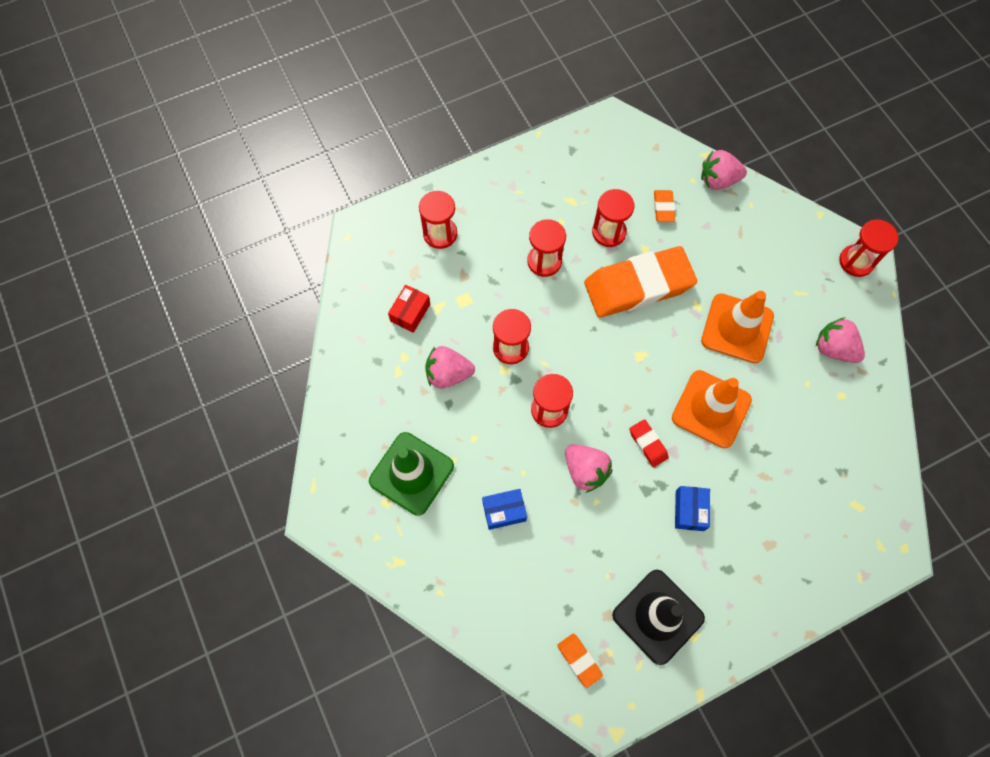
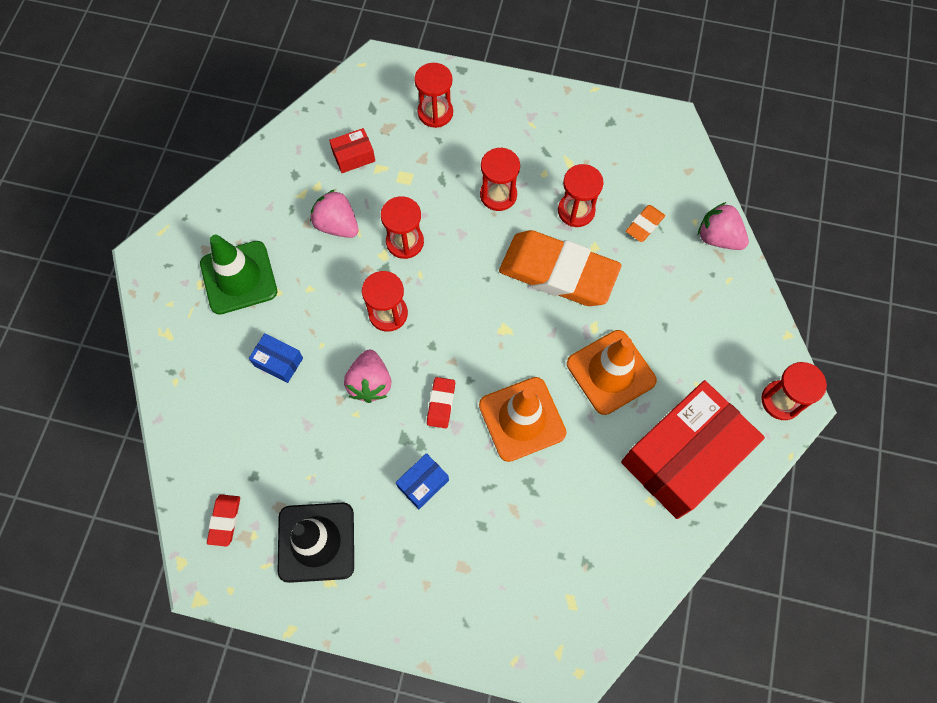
camera: 40 degrees right, 0 degrees up
(579, 660) = (225, 520): orange eraser -> red eraser
(833, 348) = (683, 457): pink strawberry -> red box

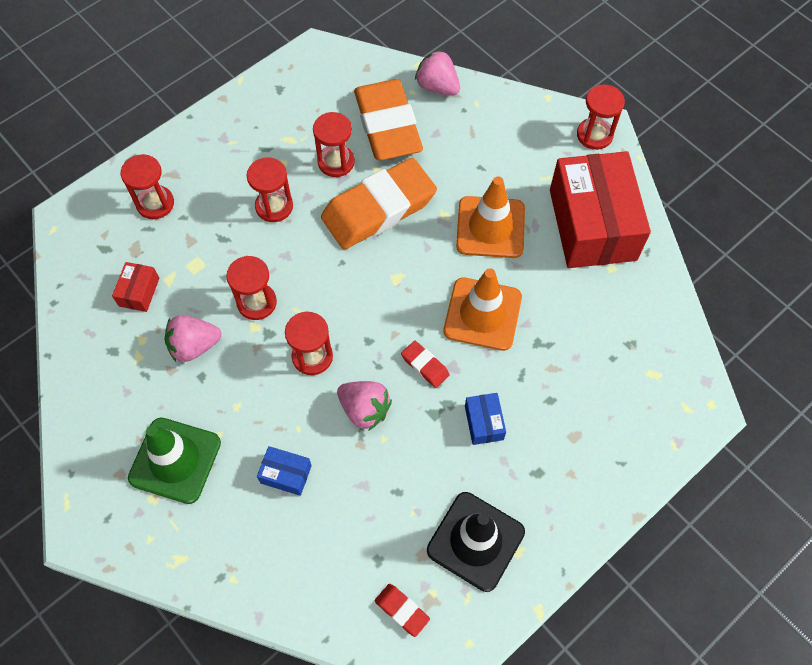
camera: 55 degrees left, 5 degrees down
(278, 362) = (286, 474): blue box -> blue box turned 45 degrees clockwise
(644, 225) = (387, 125): orange eraser -> orange eraser, size x2.44
(718, 238) = (437, 86): pink strawberry -> pink strawberry turned 60 degrees clockwise

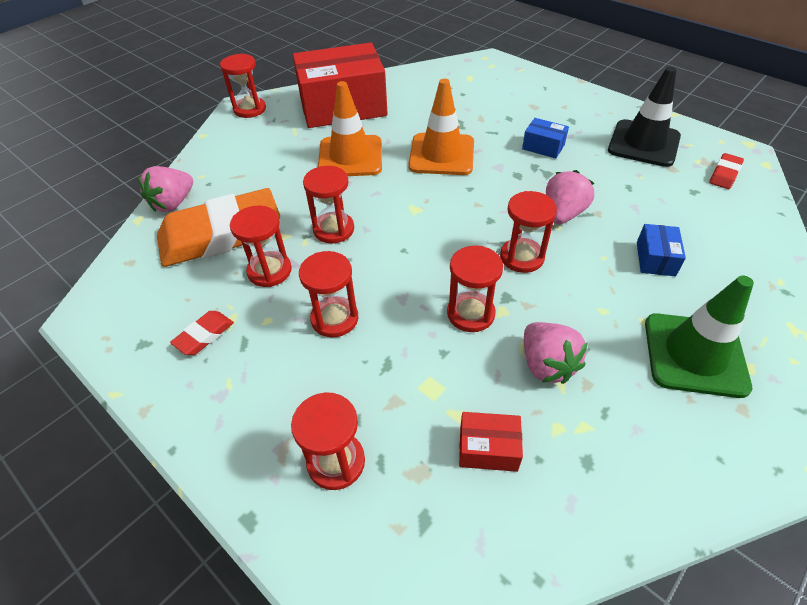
camera: 95 degrees left, 15 degrees down
(379, 209) = (333, 229): orange eraser -> red hourglass
(425, 366) = (503, 182): red eraser -> red eraser (204, 335)
(484, 423) = (543, 147): blue box -> blue box turned 45 degrees clockwise

